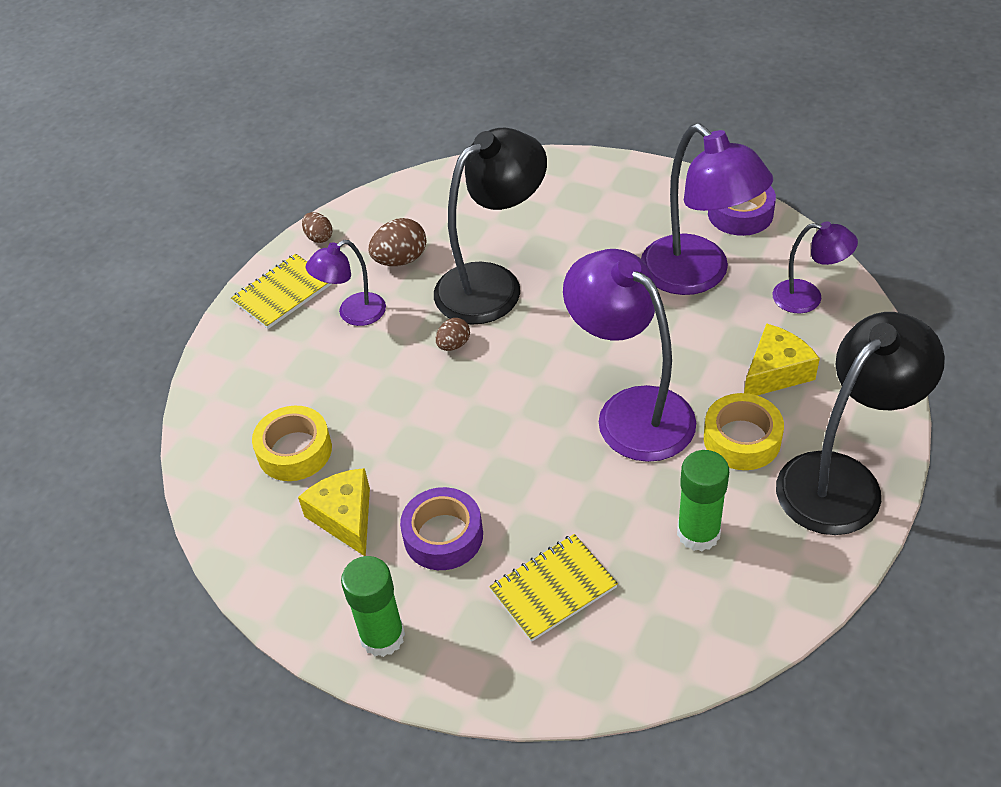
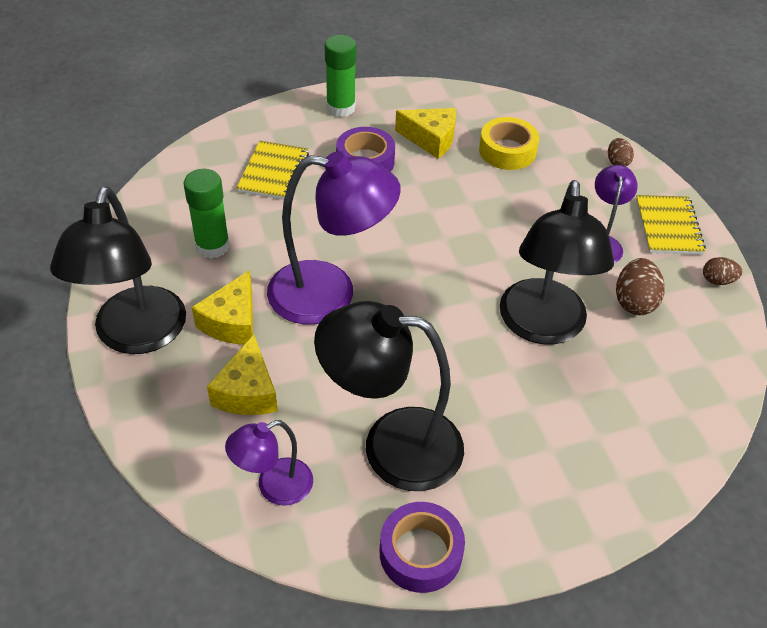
camera: 130 degrees right, 0 degrees up
(454, 345) = (505, 264): brown egg -> brown egg (617, 162)
(697, 276) = (392, 445): purple lamp -> black lamp
(742, 439) = (232, 322): yellow tape -> yellow cheese

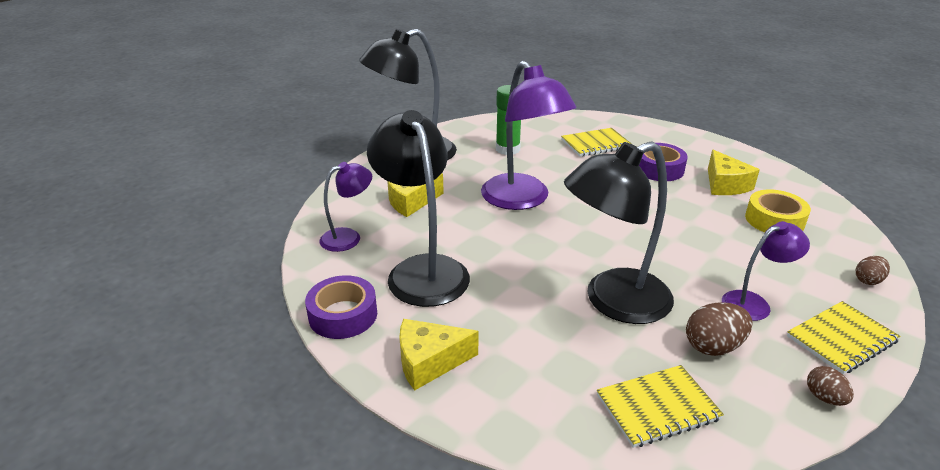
camera: 60 degrees right, 15 degrees down
(232, 322) = (458, 177): yellow cheese -> yellow cheese (429, 362)
(274, 487) = (348, 237): purple lamp -> purple lamp turned 120 degrees clockwise
(341, 108) = (691, 143): green glue stick -> none
(678, 380) = (657, 407): none -> yellow notebook

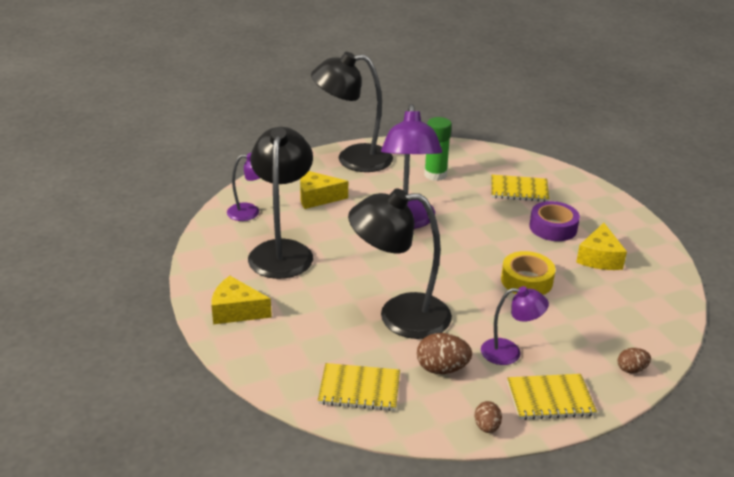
camera: 25 degrees right, 0 degrees up
(343, 315) = (205, 264): purple tape -> none
(774, 220) = (608, 300): yellow tape -> yellow tape (526, 281)

